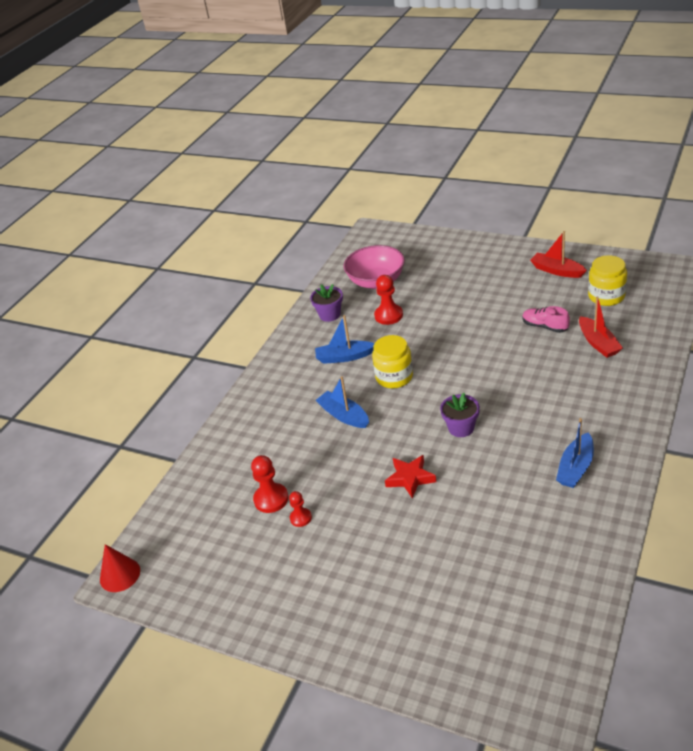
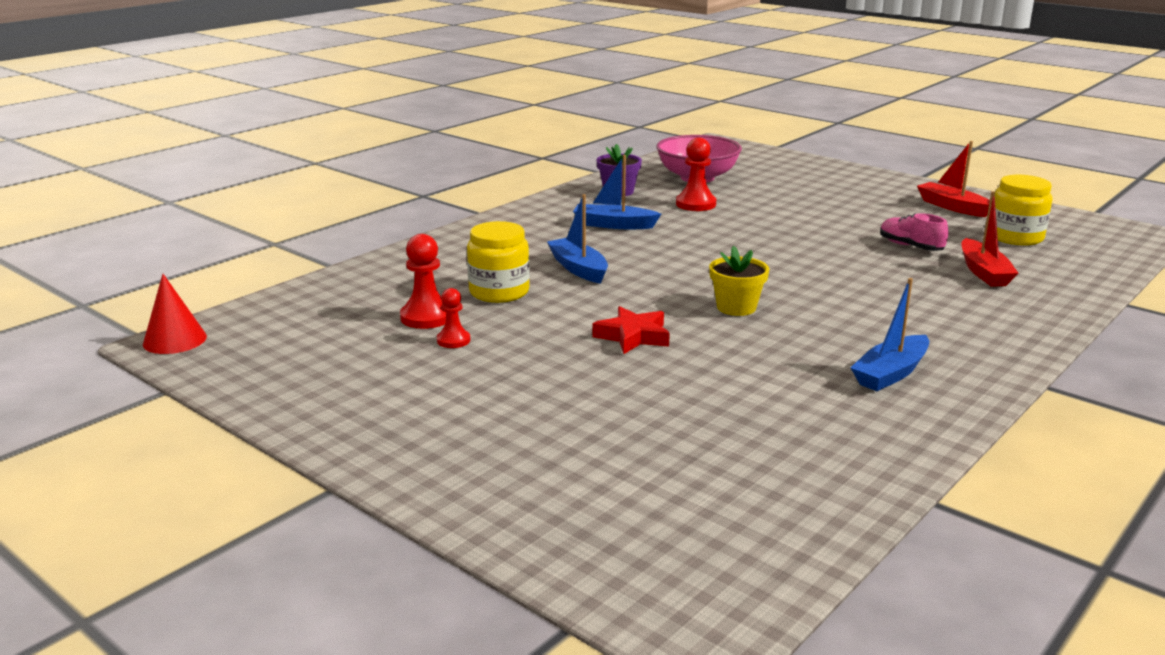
camera: 10 degrees right, 15 degrees down
(394, 377) = (670, 251): yellow jar -> yellow jar (499, 292)
(461, 428) = (736, 307): purple flower pot -> yellow flower pot

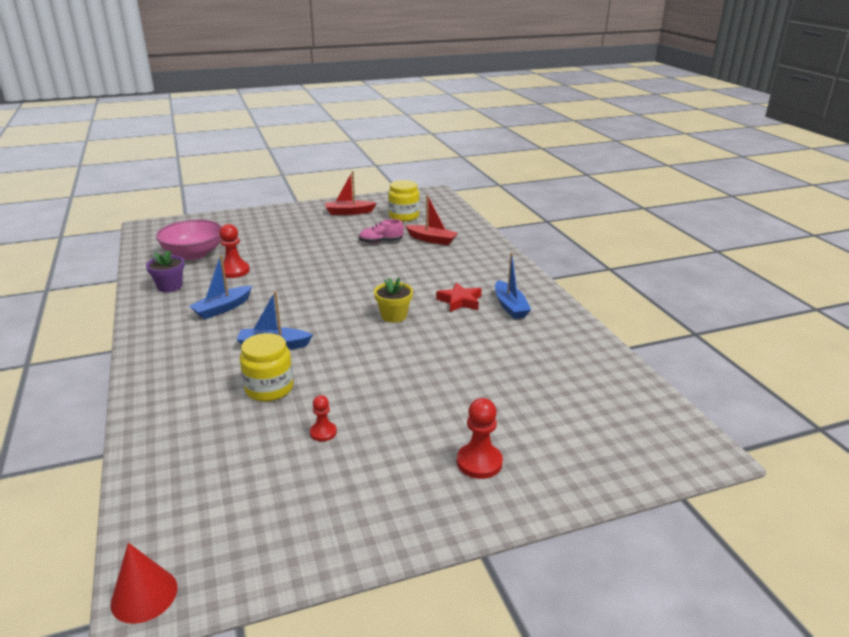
camera: 60 degrees left, 5 degrees up
(426, 317) = (271, 433): red pawn -> red pawn (479, 462)
(633, 336) = (393, 361): red star -> red star (460, 301)

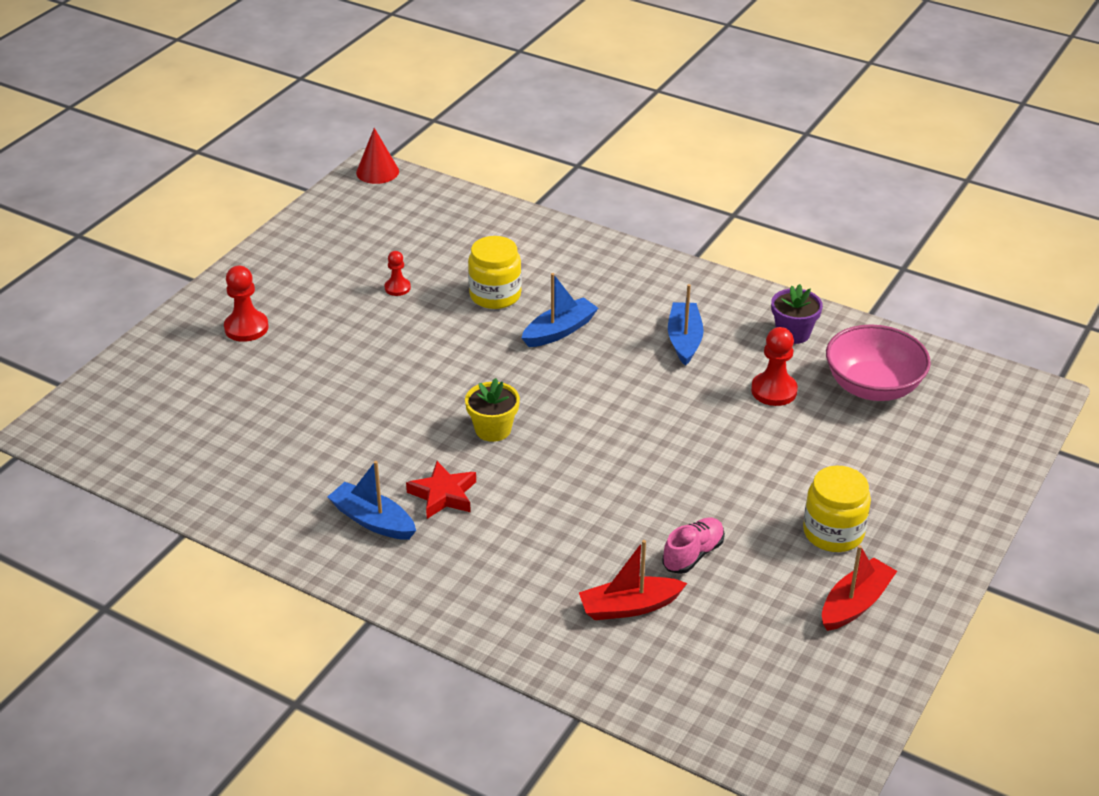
camera: 140 degrees right, 10 degrees up
(404, 216) = (758, 649): yellow jar -> yellow jar (833, 532)

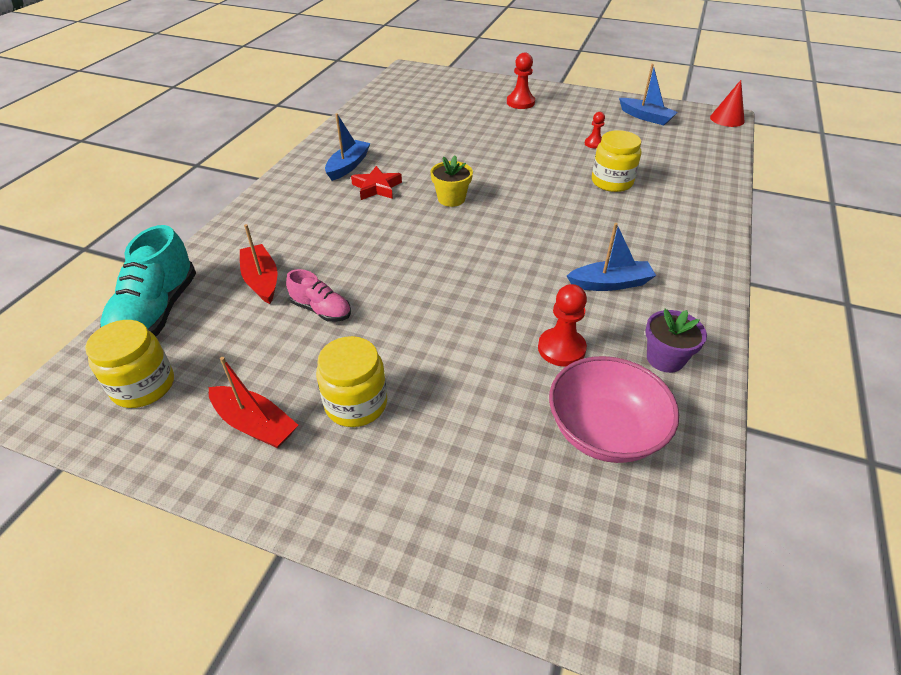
camera: 80 degrees right, 5 degrees up
(559, 331) = (584, 215): blue boat -> blue boat (646, 117)
(676, 701) = (157, 313): none -> turquoise shoe
(797, 696) = (143, 386): none -> yellow jar

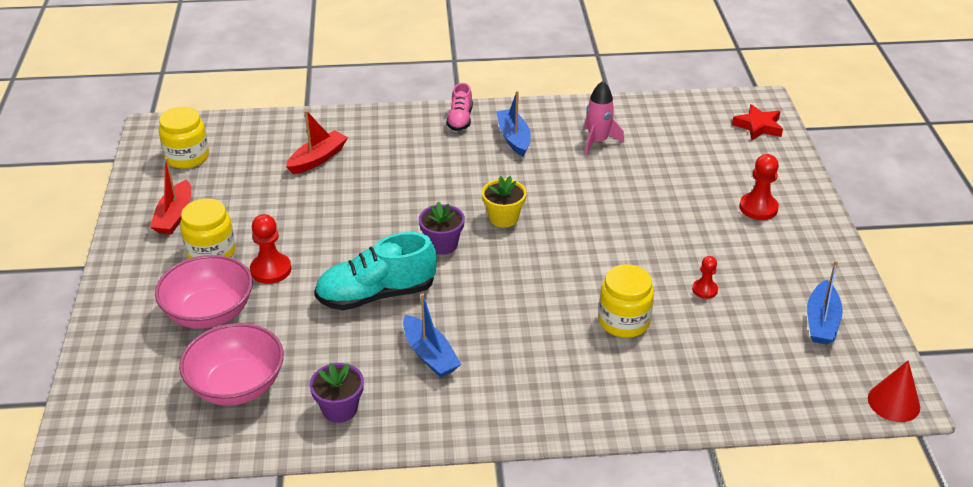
camera: 65 degrees right, 5 degrees down
(157, 313) = (256, 129): turquoise shoe -> turquoise shoe (376, 295)
(321, 310) = (299, 200): pink shoe -> pink shoe (460, 119)
(348, 166) = (513, 138): blue boat -> blue boat turned 105 degrees counterclockwise
(376, 187) = (489, 167): red star -> red star (758, 126)
(391, 133) = (598, 141): none -> pink rocket
(463, 238) = (442, 244): none -> purple flower pot
(466, 429) = (209, 313): none -> pink bowl
(561, 348) = (321, 342): red pawn -> red pawn (271, 270)

